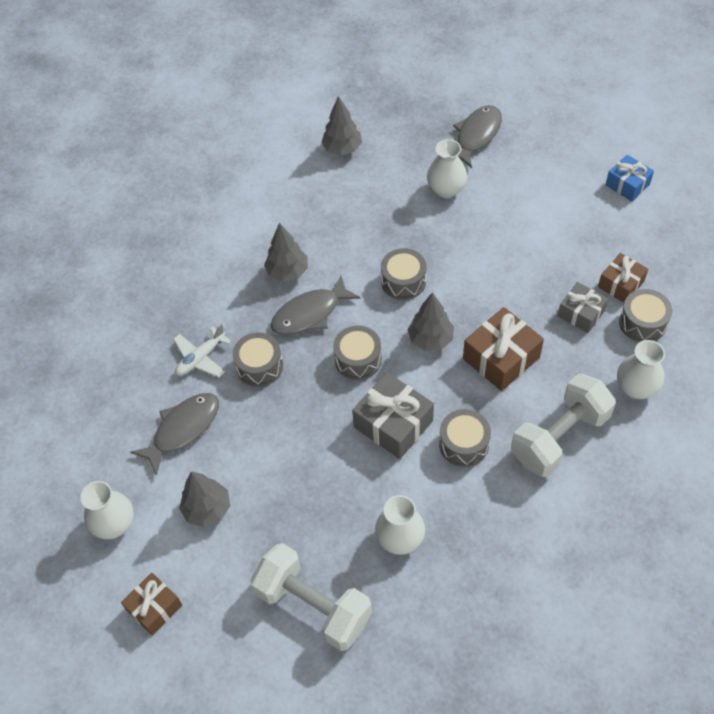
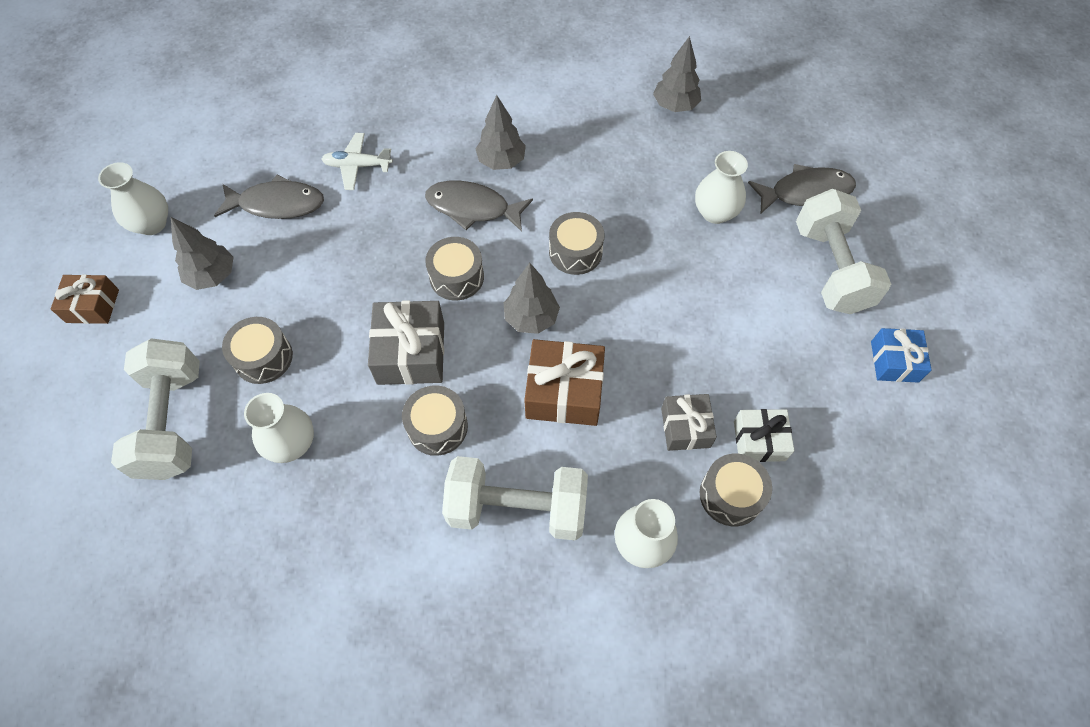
camera: 45 degrees right, 5 degrees up
(259, 366) = (385, 211): grey drum -> grey drum (263, 357)
(540, 165) = (831, 268): none -> white dumbbell
(620, 284) = (759, 441): brown gift -> white gift

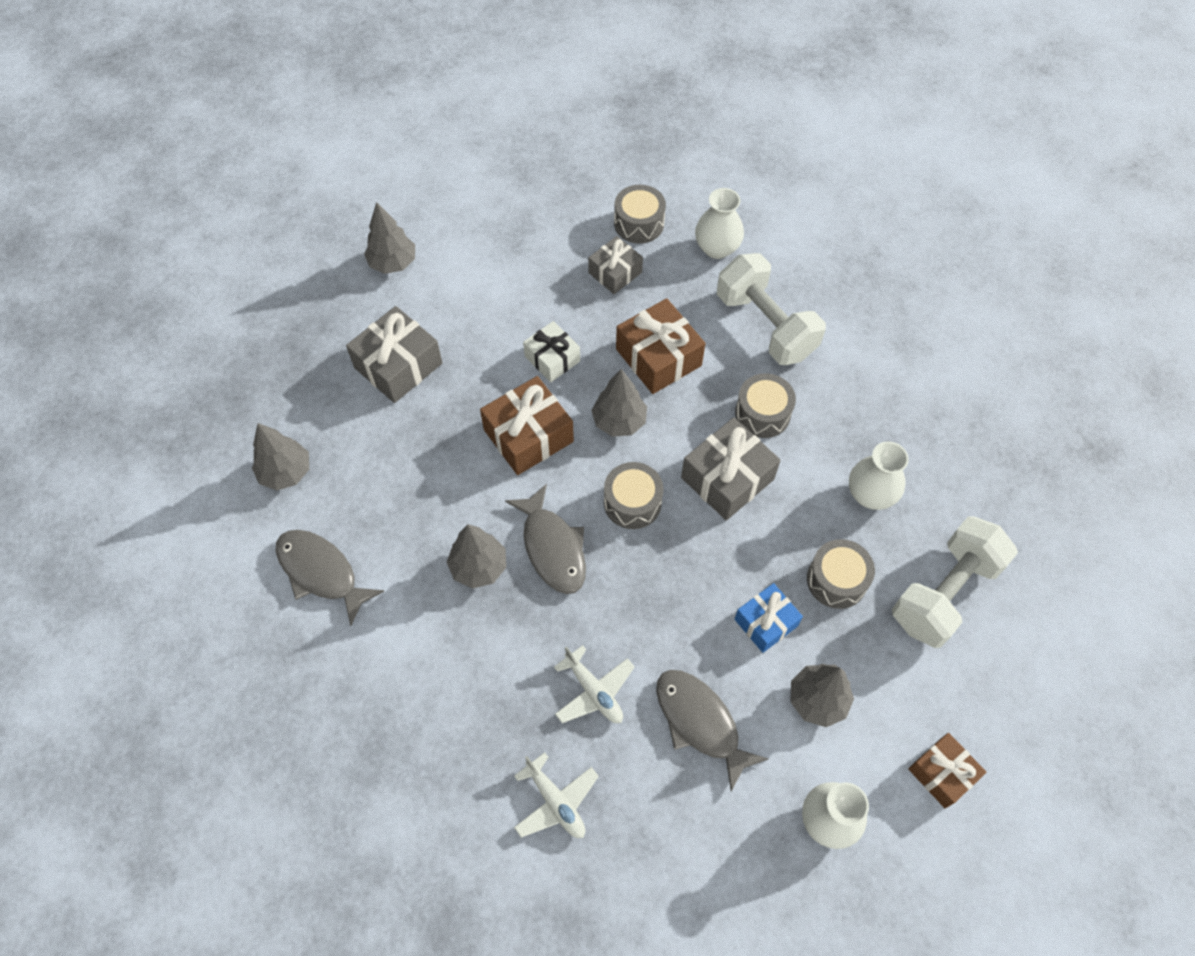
camera: 130 degrees left, 0 degrees up
(321, 109) = (555, 801): none -> white plane
(575, 252) = (528, 435): grey drum -> brown gift
(715, 212) = (398, 365): white vase -> grey gift
(759, 441) = (585, 229): white gift -> white gift (552, 358)
(805, 192) = (321, 317): grey fish -> grey fish (321, 572)
(831, 268) = (393, 263): white dumbbell -> grey tree
(894, 361) = (449, 191): blue gift -> blue gift (766, 622)

